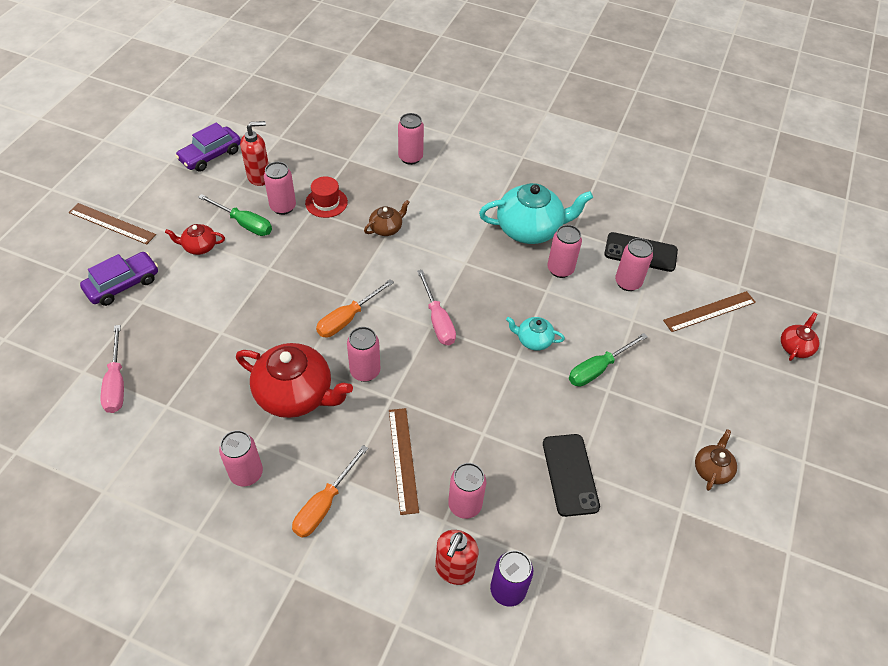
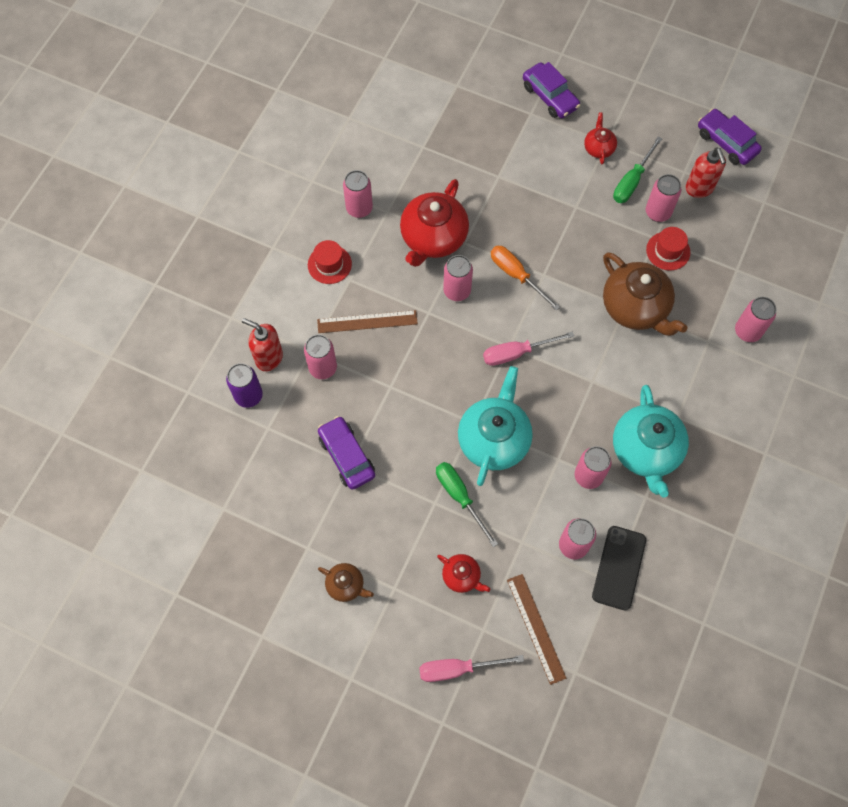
camera: 95 degrees right, 15 degrees up
(112, 223) = (623, 76): brown ruler -> none
(116, 383) = (446, 109): pink screwdriver -> pink screwdriver (457, 669)
(324, 504) = (329, 264): orange screwdriver -> red hat
(386, 228) = (635, 307): brown teapot -> brown teapot, size x2.02
(533, 340) = (494, 439): turquoise teapot -> turquoise teapot, size x2.02
(570, 474) = (346, 456): black phone -> purple car
(795, 347) = (488, 713): red teapot -> red teapot (462, 576)

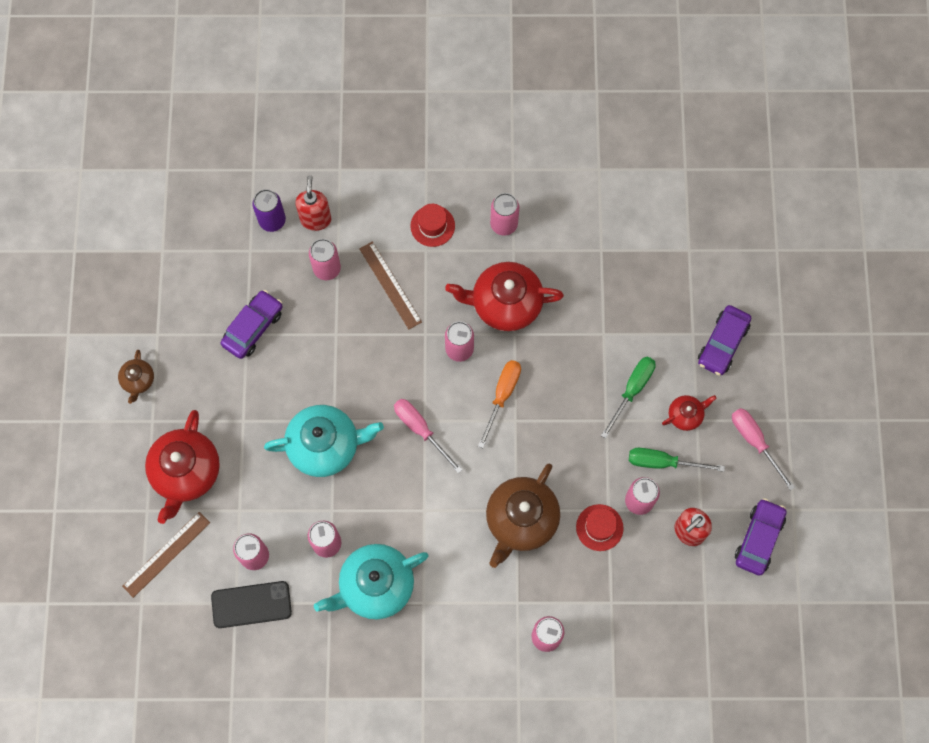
camera: 65 degrees right, 5 degrees up
(457, 669) = (104, 503): pink screwdriver -> pink screwdriver (754, 441)
(460, 497) = (257, 439): green screwdriver -> green screwdriver (632, 390)
(462, 576) = (186, 472): red teapot -> red teapot, size x2.02

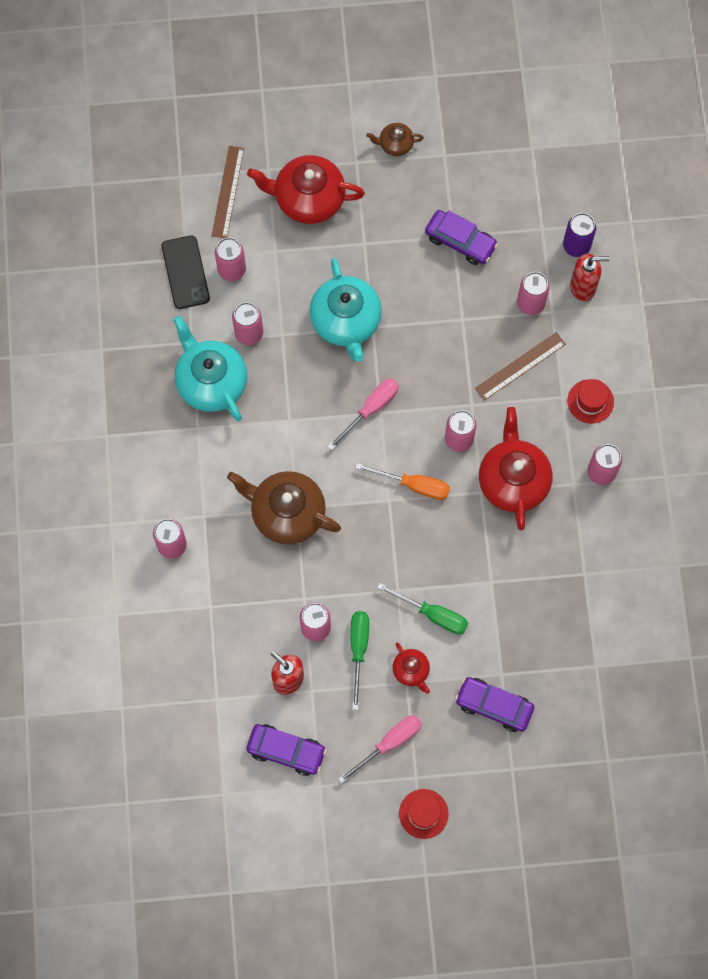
camera: 85 degrees right, 0 degrees up
(166, 554) = (228, 192): brown ruler -> brown ruler turned 60 degrees clockwise
(599, 527) = (285, 590): red hat -> red hat (423, 814)

